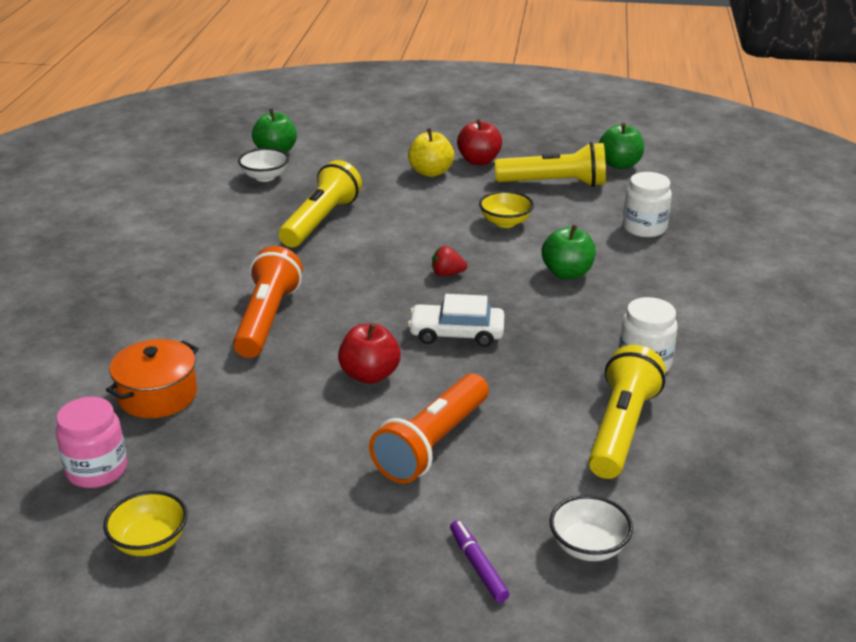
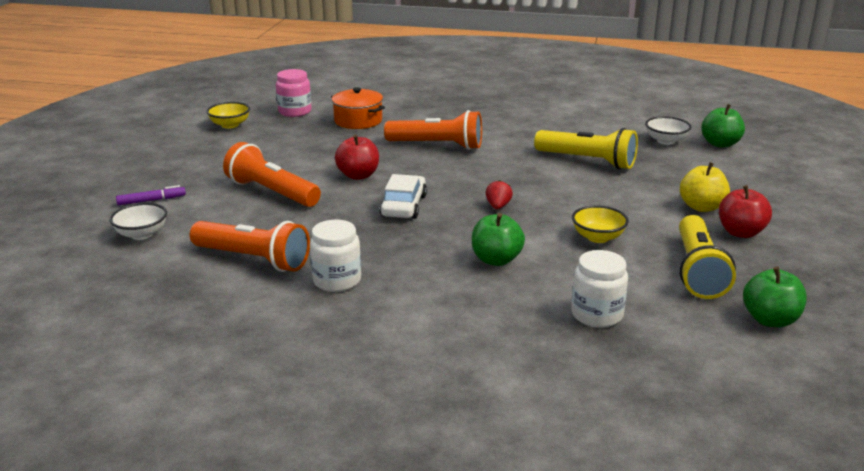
camera: 95 degrees right, 5 degrees down
(621, 429) = (253, 259): yellow flashlight -> orange flashlight

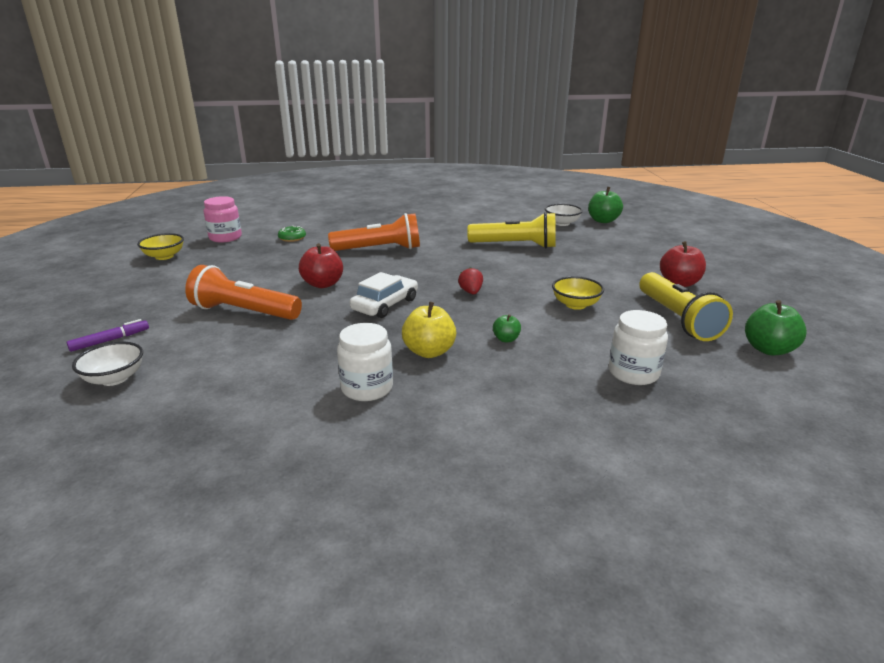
camera: 20 degrees left, 0 degrees up
(253, 259) = (262, 383): orange flashlight -> none
(358, 121) = (292, 238): orange pot -> green donut
(404, 206) = (385, 305): white car -> white car turned 45 degrees clockwise
(496, 260) = (506, 339): green apple -> green apple, size x0.55
(701, 207) = (633, 268): yellow apple -> yellow apple (429, 352)

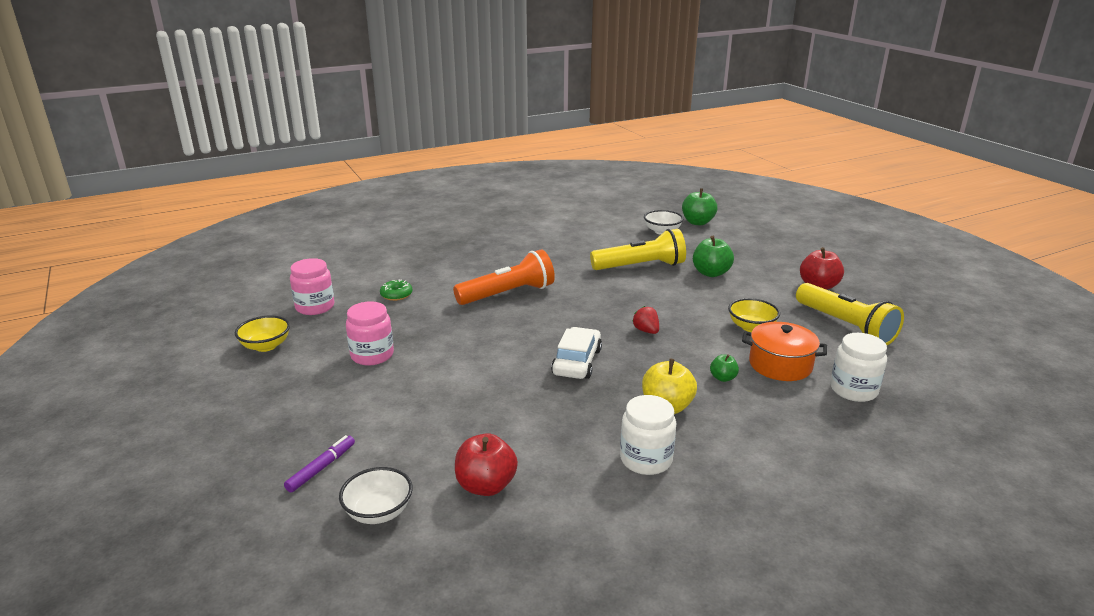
camera: 20 degrees left, 0 degrees up
(230, 274) = (372, 355): none -> pink jar
(244, 312) = (437, 400): orange flashlight -> none
(323, 284) = (489, 349): red apple -> red apple (486, 486)
(575, 339) = (780, 365): none -> orange pot
(768, 349) = (935, 343): green apple -> green apple (711, 273)

